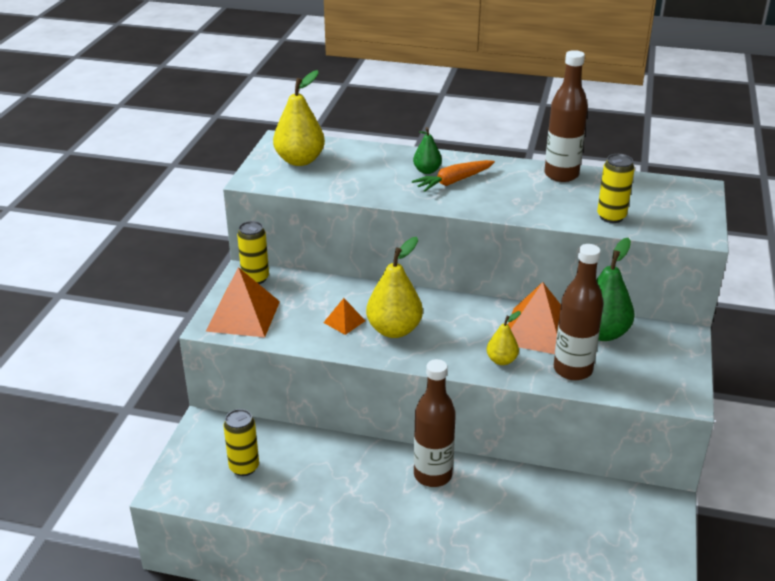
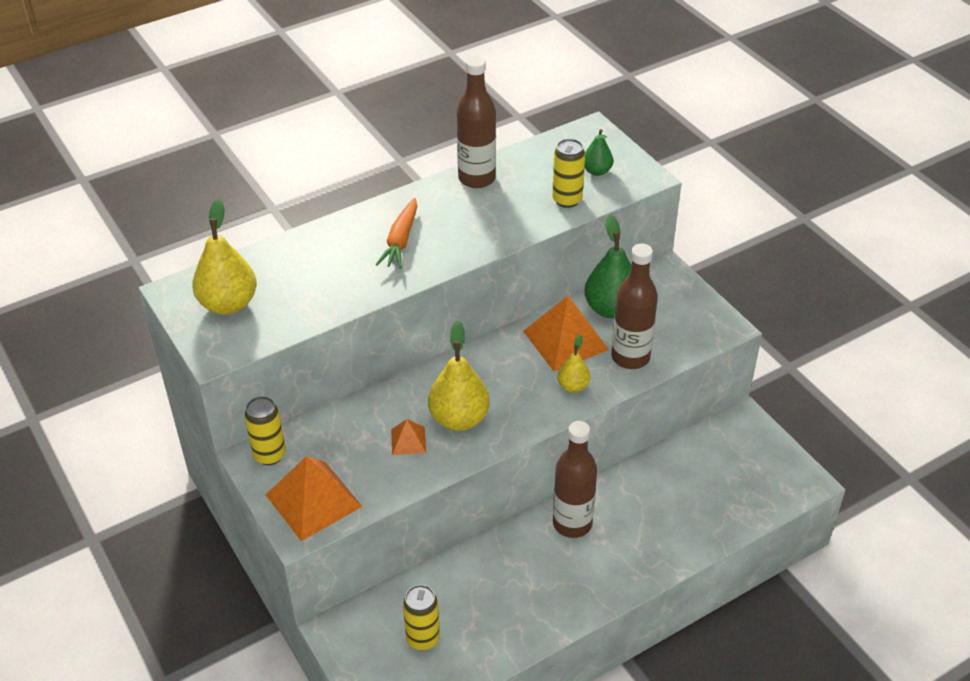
camera: 45 degrees left, 10 degrees up
(427, 171) = (362, 243): green pear -> green pear (597, 171)

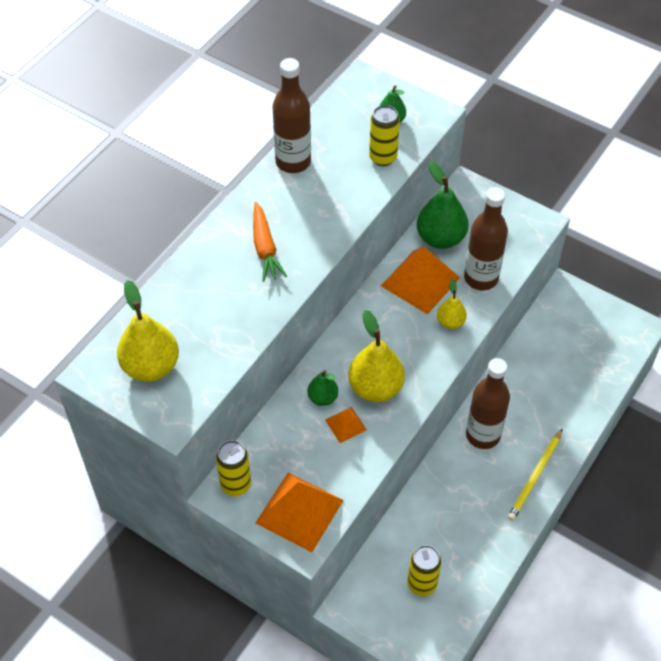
camera: 25 degrees left, 10 degrees up
(401, 409) = (323, 398): none -> green pear
(604, 583) = (535, 477): none -> yellow pencil

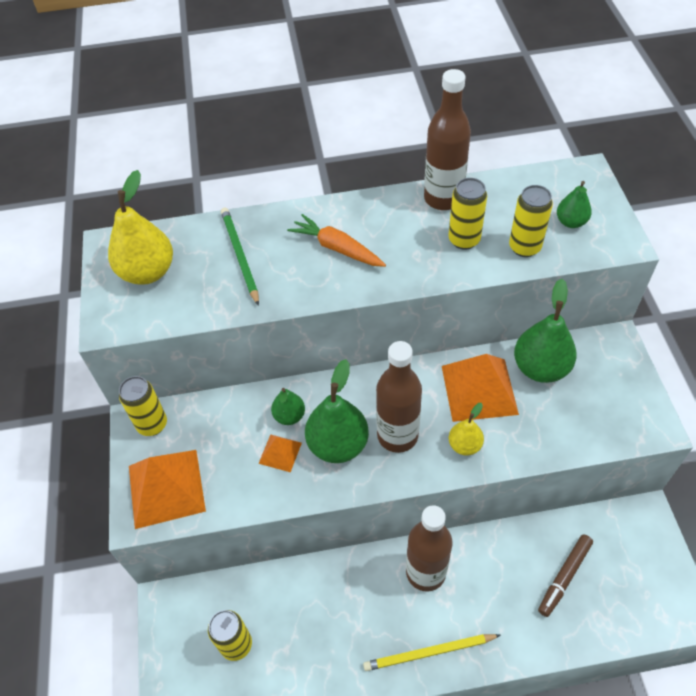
camera: 50 degrees right, 0 degrees up
(204, 304) = (240, 256): none -> green pencil
(265, 247) = (337, 248): orange carrot -> orange carrot turned 90 degrees clockwise
(340, 180) = (464, 240): none -> yellow can
(375, 387) = (338, 444): yellow pear -> green pear
(481, 278) = (537, 430): brown bottle -> brown bottle (397, 435)
(559, 365) = (564, 577): none -> brown marker

